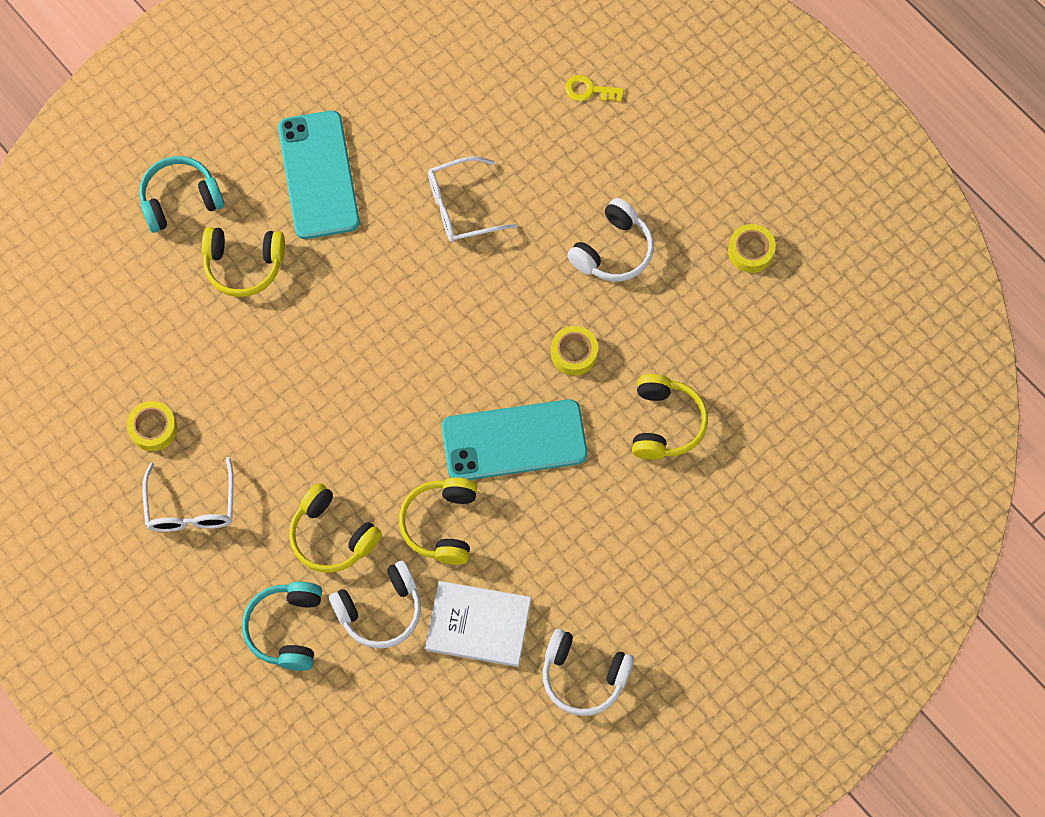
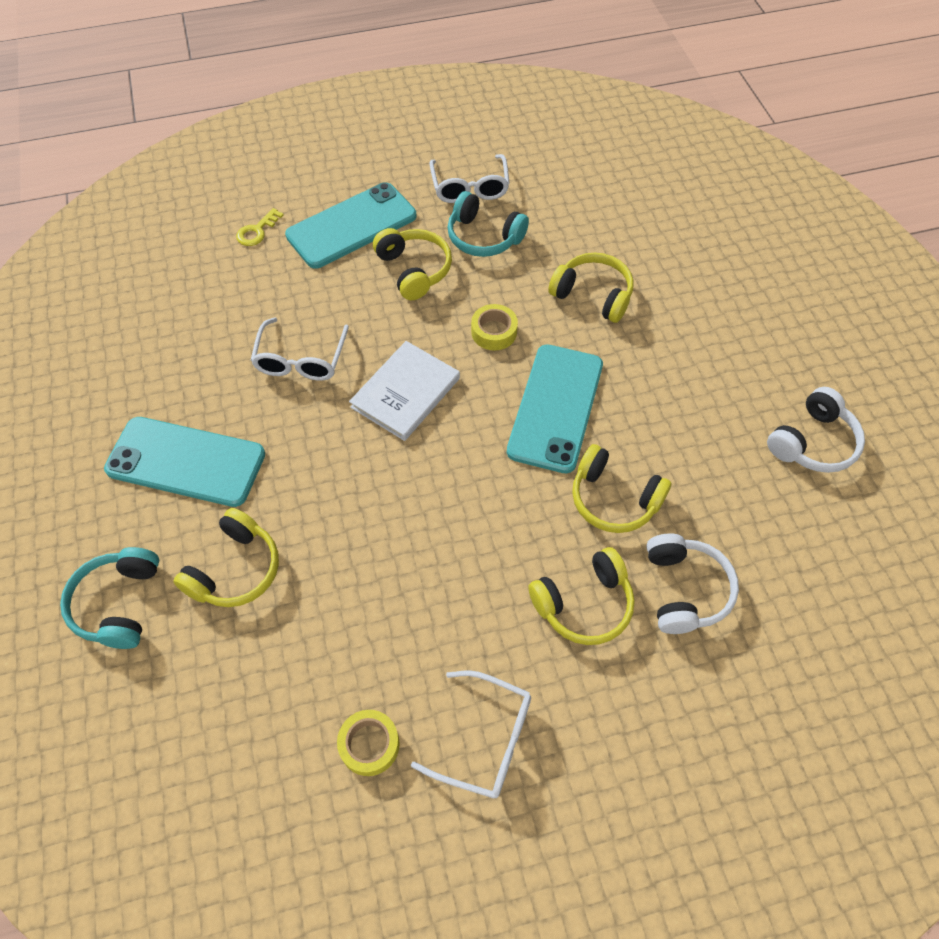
camera: 65 degrees left, 10 degrees down
(286, 629) = (672, 692): turquoise headphones -> turquoise headphones (483, 237)
(478, 625) = (732, 508): white book -> white book (405, 393)
(613, 251) = (414, 270): white headphones -> yellow headphones
(640, 169) = (351, 226): none -> turquoise phone
(750, 251) = (470, 187): yellow tape -> white glasses

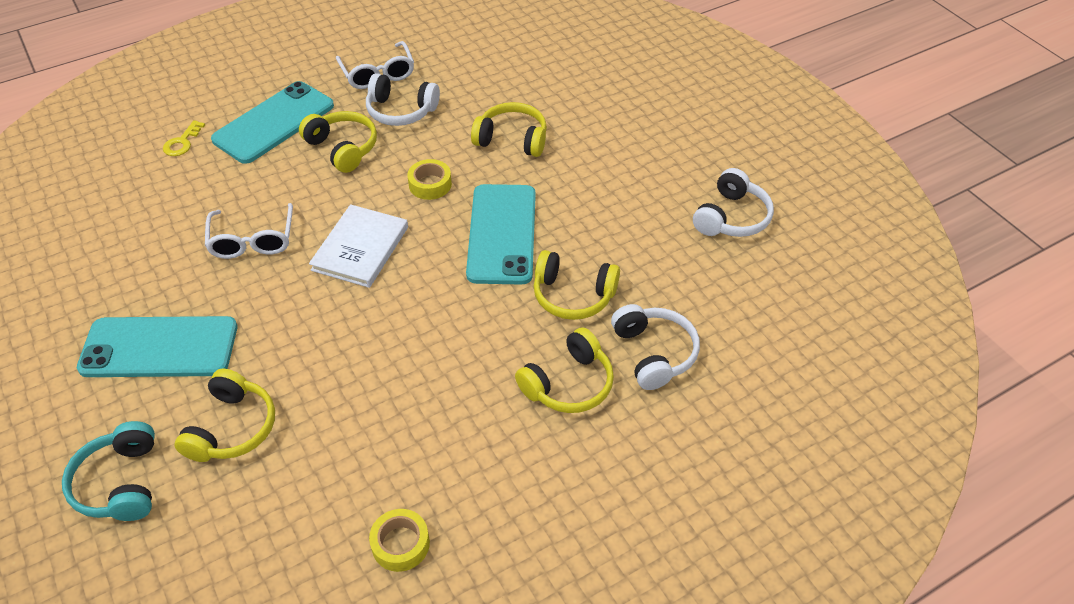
camera: 15 degrees left, 10 degrees down
(483, 237) = (401, 111): turquoise headphones -> white headphones
(485, 739) = (508, 513): white glasses -> none

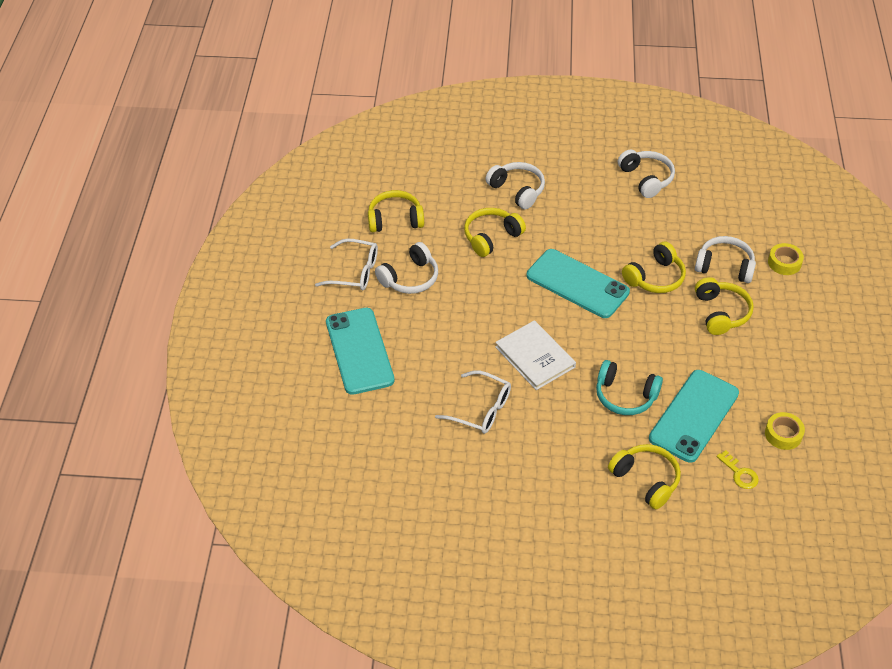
camera: 55 degrees left, 0 degrees up
(120, 483) = (652, 551): turquoise headphones -> turquoise headphones (625, 396)
(159, 347) = (547, 494): turquoise phone -> turquoise phone (694, 416)
(182, 142) = (335, 411): yellow key -> yellow key (739, 473)
(343, 148) = (423, 325): yellow headphones -> yellow headphones (395, 219)
(430, 184) = (501, 297): yellow tape -> yellow tape (784, 263)
(602, 127) = (517, 190): none -> white headphones

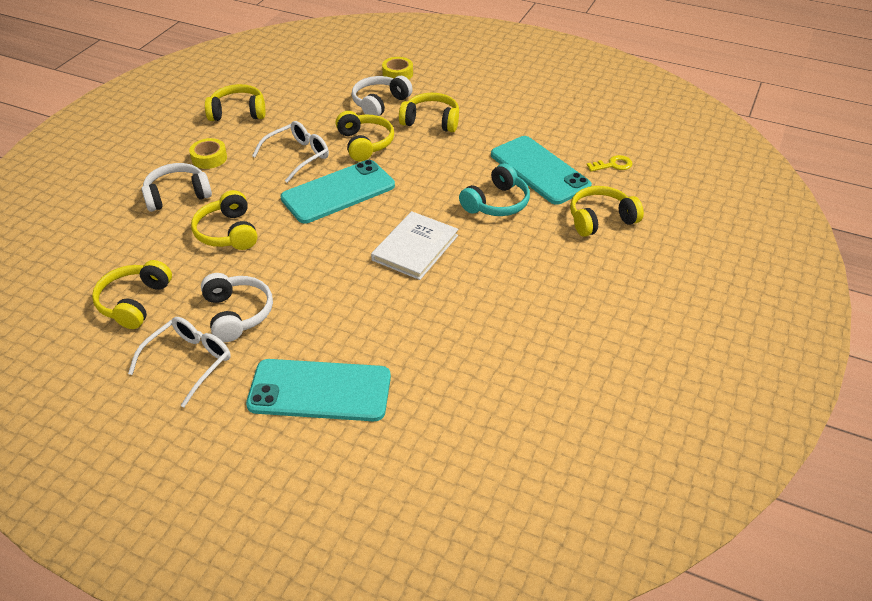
camera: 70 degrees left, 5 degrees down
(481, 409) = (464, 307): white glasses -> white glasses (297, 156)
(535, 357) = (415, 248): white book -> white book turned 45 degrees counterclockwise
(646, 178) = (238, 112): white headphones -> yellow headphones
(783, 434) = (581, 130): yellow tape -> yellow tape (209, 158)

